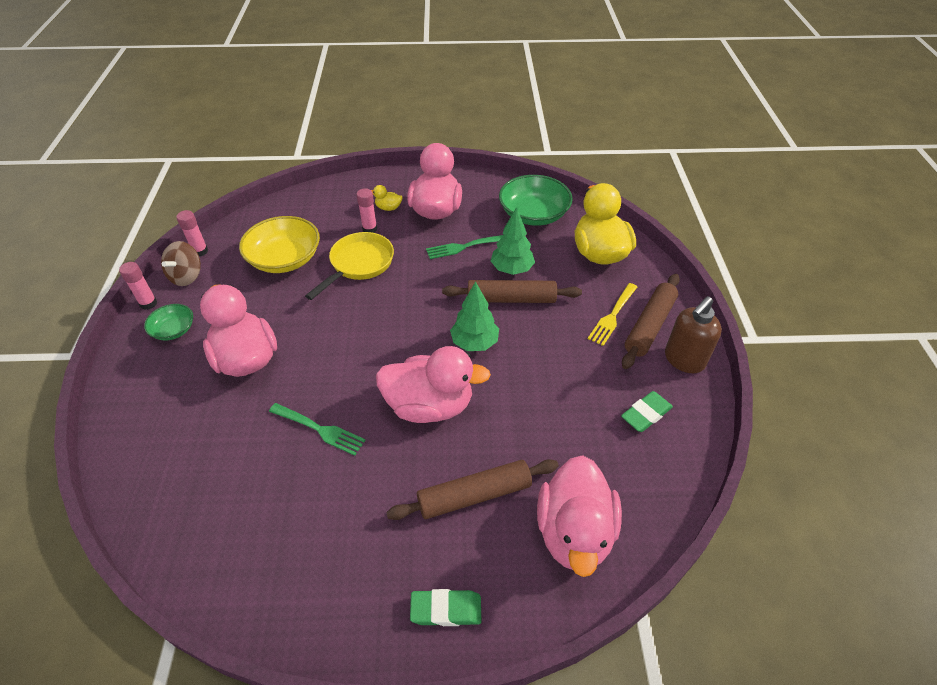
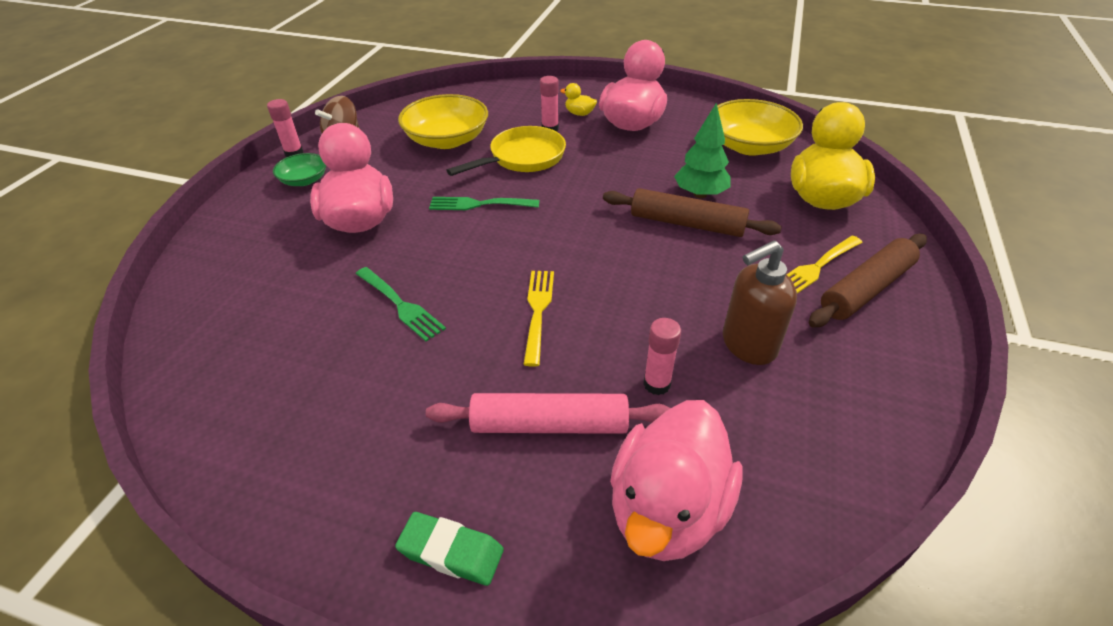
camera: 20 degrees right, 5 degrees down
(200, 251) = (367, 119): pink glue stick -> pink glue stick (656, 384)
(429, 405) = (538, 311): pink duck -> yellow fork
(463, 247) = (649, 162): green fork -> green fork (479, 204)
(474, 343) = (622, 259): green tree -> none
(474, 495) = (549, 424): brown rolling pin -> pink rolling pin
(533, 214) = (749, 146): green bowl -> yellow bowl
(646, 414) = (826, 391): green eraser -> none
(683, 360) = (905, 339): brown soap dispenser -> brown soap dispenser (748, 345)

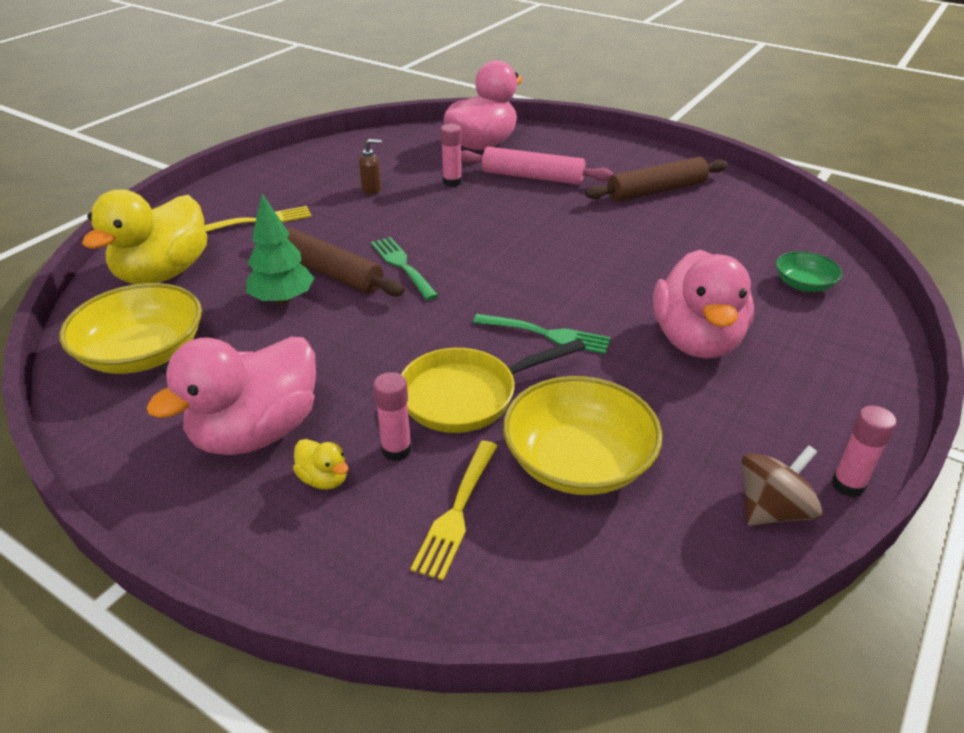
camera: 165 degrees left, 5 degrees down
(304, 180) = (800, 419): green bowl -> green bowl (803, 284)
(400, 305) = (637, 251): green fork -> green fork (402, 266)
(451, 552) = (600, 148): green eraser -> none
(538, 311) = (516, 229): yellow fork -> yellow fork (457, 512)
(748, 345) = (372, 189): brown soap dispenser -> brown soap dispenser, size x0.53
(866, 289) = (243, 203): brown rolling pin -> brown rolling pin (656, 190)

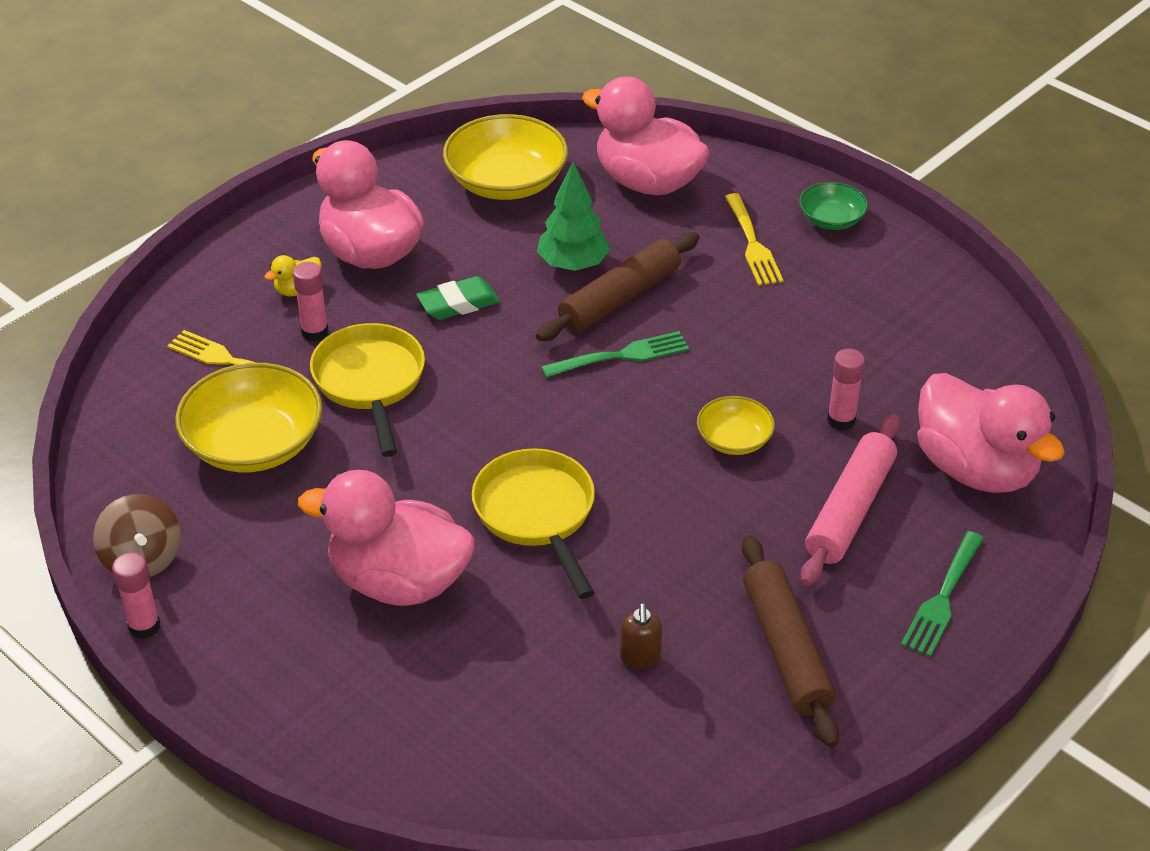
camera: 100 degrees right, 5 degrees up
(164, 273) = (647, 182): yellow duck -> pink duck
(342, 357) = (458, 304): none -> green eraser
(372, 189) = (827, 340): brown soap dispenser -> brown soap dispenser (640, 658)
(483, 216) = (734, 439): none -> yellow bowl
(547, 334) = (450, 456): green fork -> green fork (942, 598)
(592, 285) = (537, 515): none -> yellow pan
(803, 284) = (483, 734): green bowl -> green bowl (831, 219)

